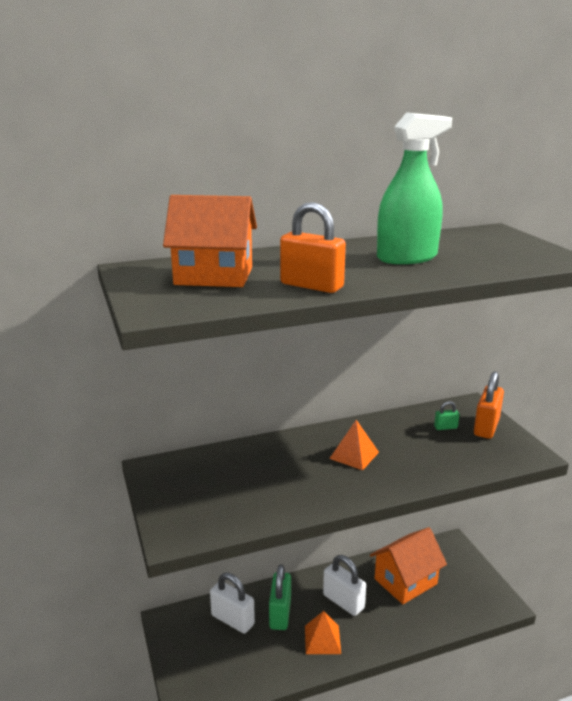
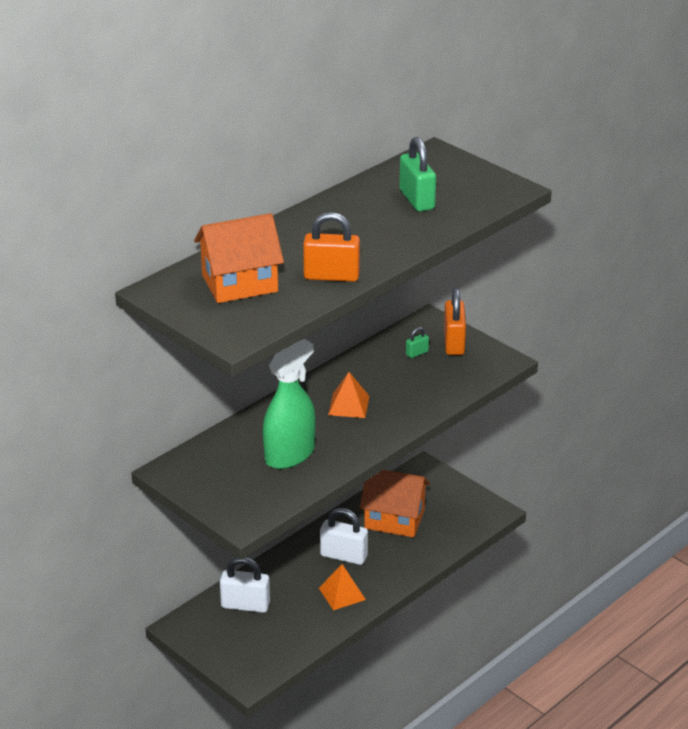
camera: 25 degrees left, 10 degrees up
(280, 613) = (288, 585): green padlock -> green padlock (417, 200)
(405, 581) = (394, 519): orange house -> orange house turned 75 degrees clockwise
(406, 258) = (382, 217): green spray bottle -> green spray bottle (289, 454)

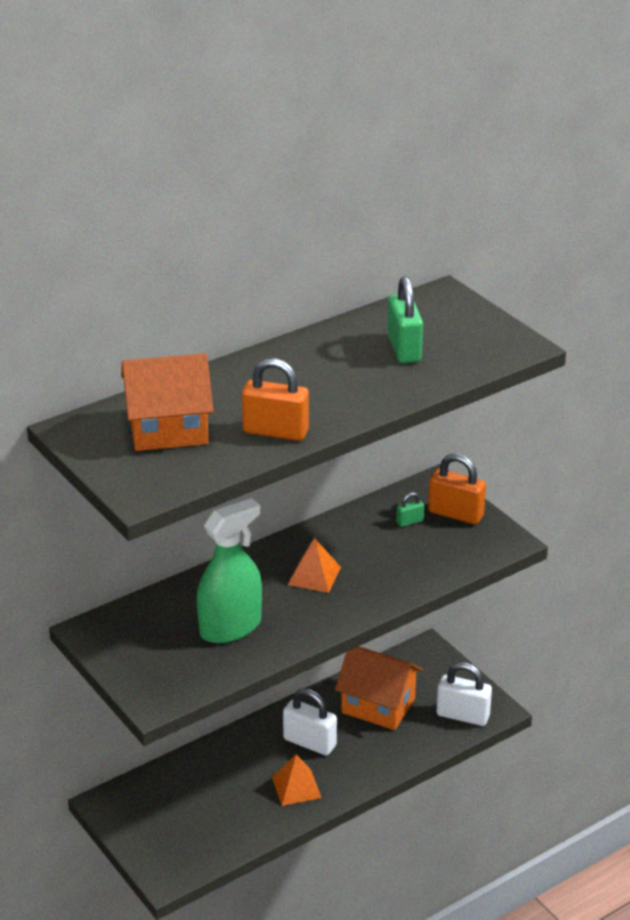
camera: 10 degrees right, 0 degrees up
(245, 605) = (184, 787): white padlock -> white padlock (463, 715)
(454, 343) = (456, 514): orange padlock -> orange padlock turned 75 degrees counterclockwise

